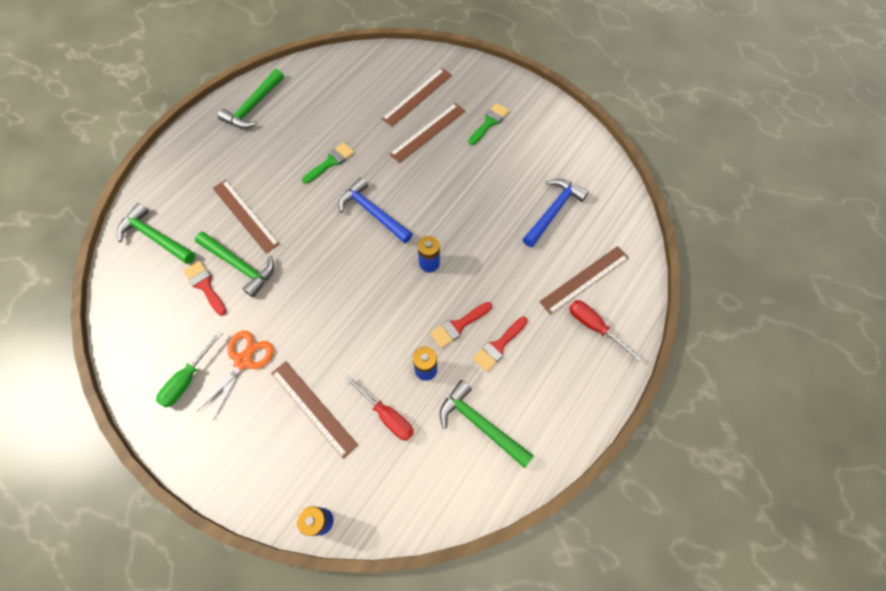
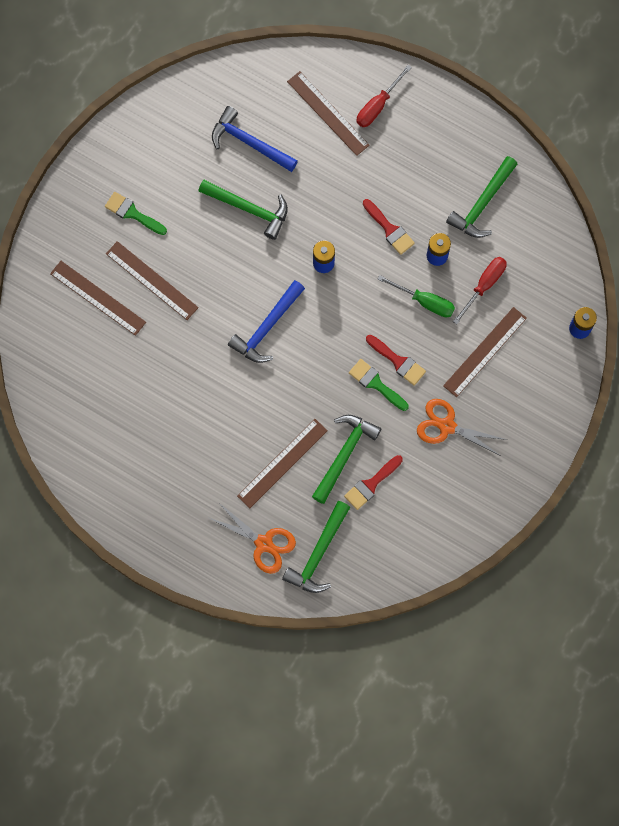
camera: 95 degrees left, 10 degrees up
(179, 196) = (264, 543): none -> orange scissors
(188, 379) = (470, 474): green screwdriver -> green screwdriver (424, 301)
(253, 106) = (125, 490): green hammer -> green hammer (249, 209)
(330, 162) = (202, 383): green brush -> green brush (375, 383)
(498, 346) = (406, 191): red brush -> red brush (398, 361)

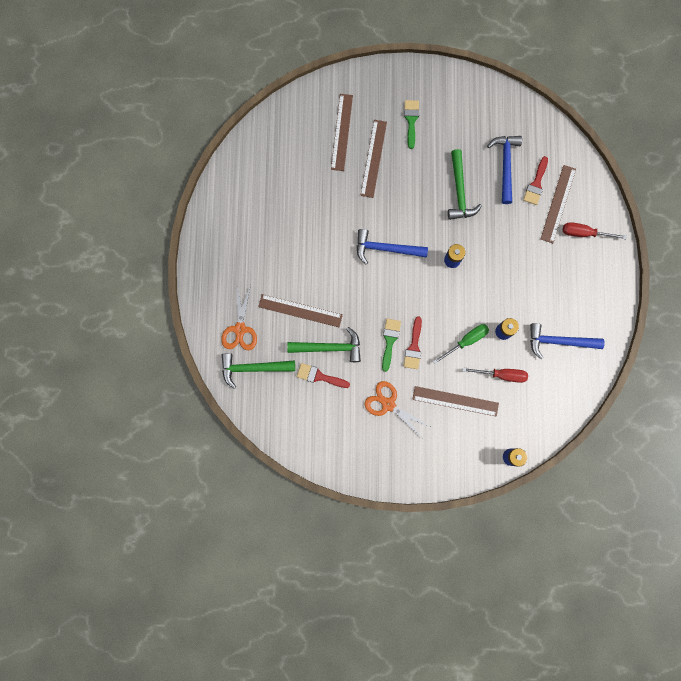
camera: 60 degrees right, 5 degrees up
(389, 229) = (502, 290): red brush -> red brush (536, 184)
(424, 301) = (466, 341): green screwdriver -> green screwdriver turned 120 degrees counterclockwise
(447, 426) = (388, 404): orange scissors -> orange scissors turned 45 degrees counterclockwise
(482, 204) = (559, 341): green hammer -> blue hammer

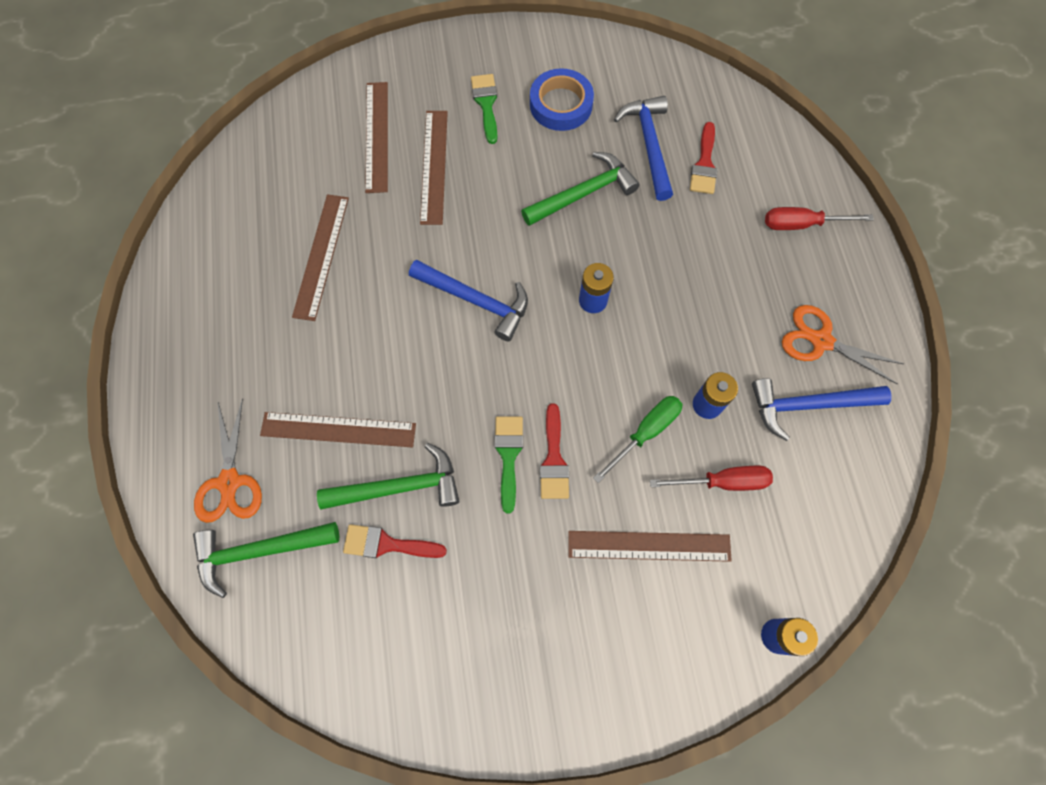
camera: 10 degrees left, 10 degrees down
(386, 249) = (476, 301): blue hammer -> blue hammer turned 150 degrees counterclockwise
(388, 404) = (525, 575): orange scissors -> orange scissors (821, 341)
(457, 128) = (561, 104): none -> blue tape
(459, 191) = (583, 193): green hammer -> green hammer turned 105 degrees counterclockwise
(558, 204) = (747, 187): brown ruler -> brown ruler (321, 256)

